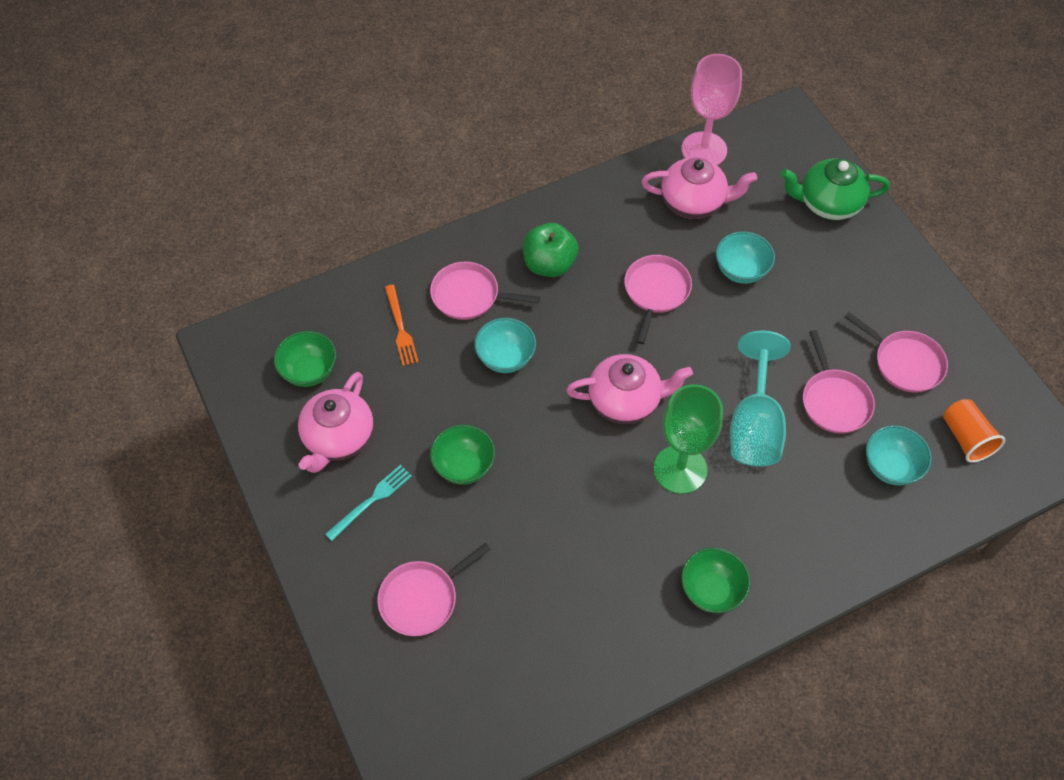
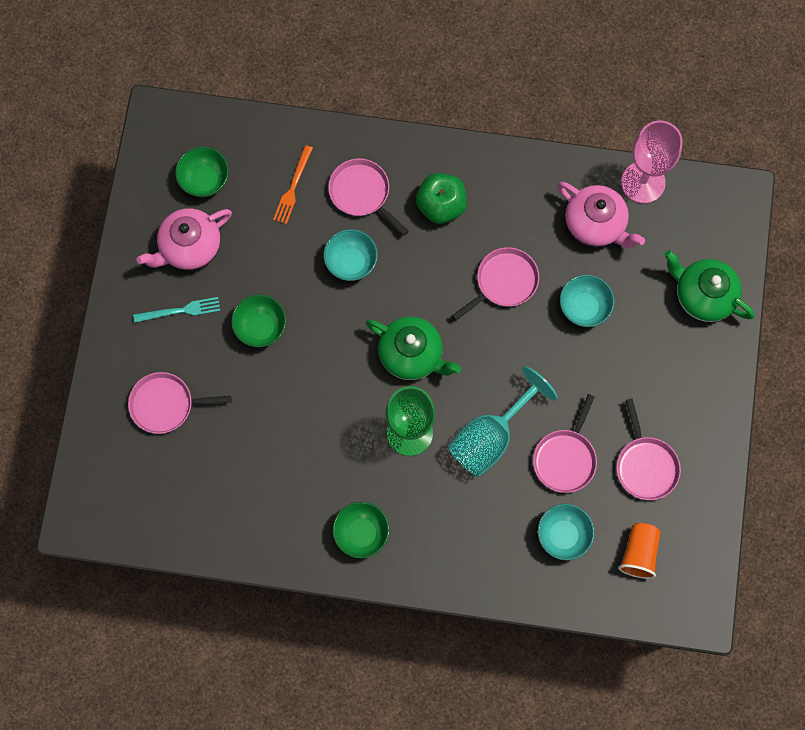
camera: 35 degrees right, 15 degrees up
(626, 400) = (412, 355): pink teapot -> green teapot

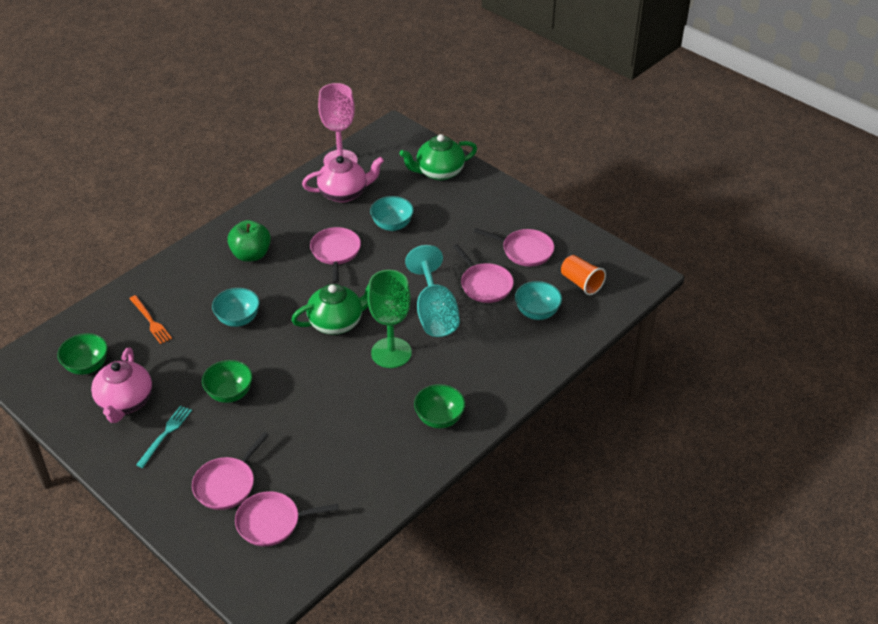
camera: 55 degrees left, 30 degrees down
(361, 193) = (196, 288): pink pan -> pink pan (272, 522)

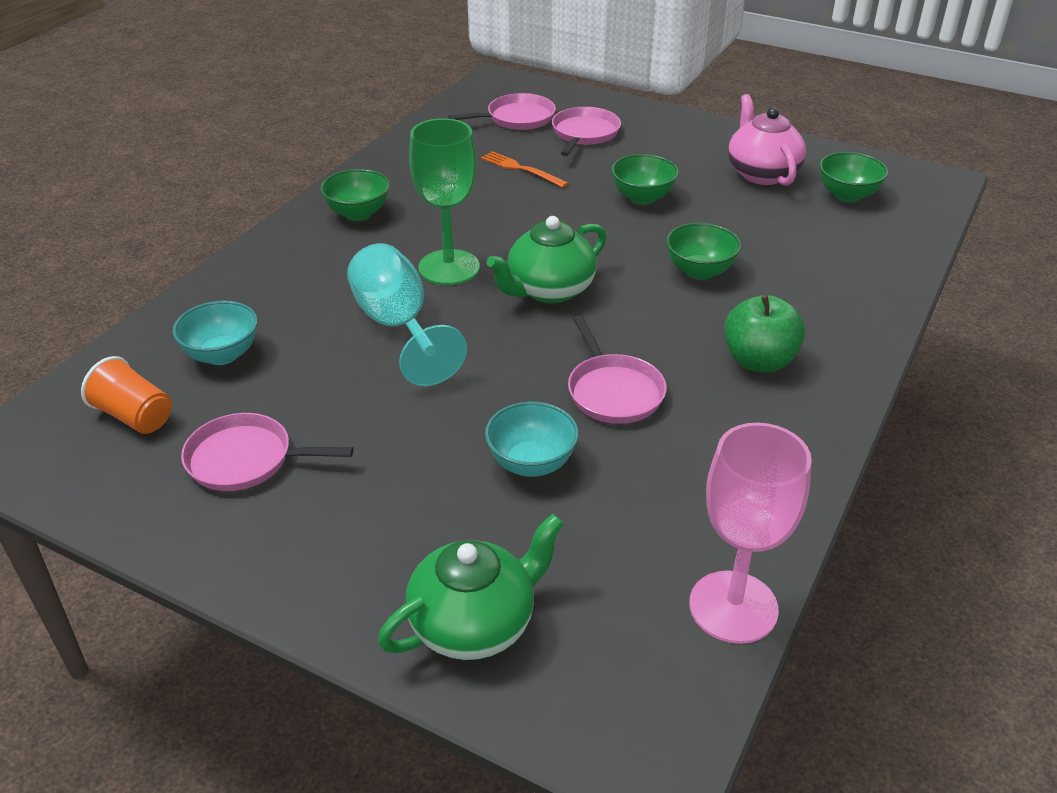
camera: 165 degrees right, 5 degrees down
(150, 321) = (822, 250): orange fork -> orange fork (521, 169)
(165, 434) = (686, 156): turquoise fork -> none
(238, 319) = (699, 271): turquoise bowl -> green bowl
(344, 193) = (670, 518): pink teapot -> none
(485, 284) = (319, 383): pink pan -> none

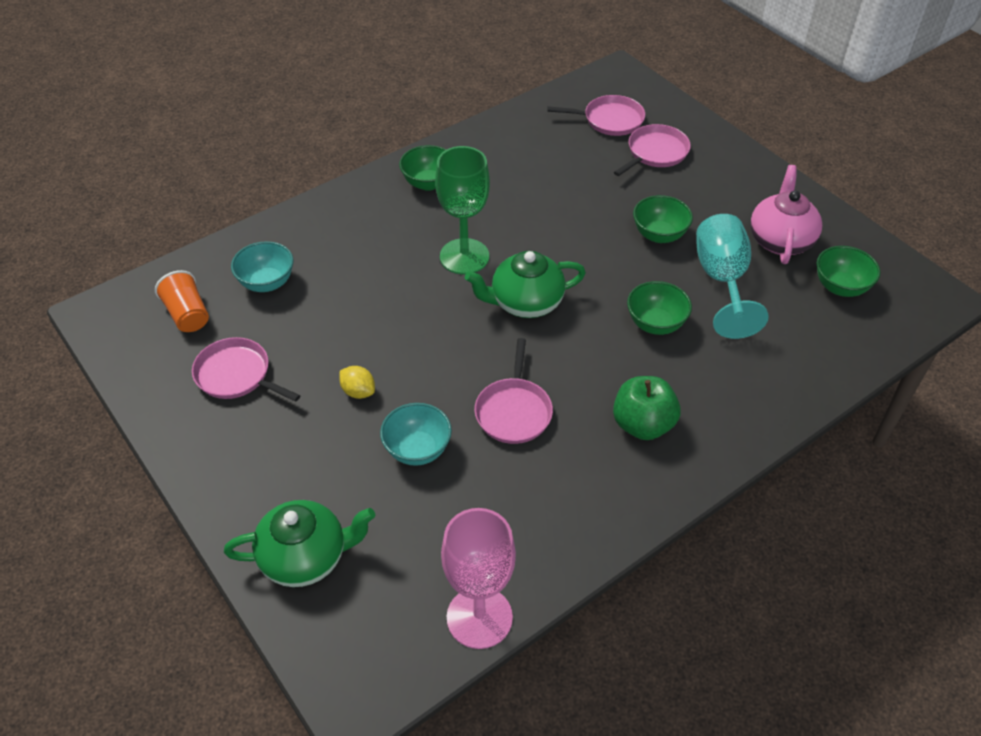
camera: 25 degrees right, 10 degrees up
(398, 327) = (396, 299): turquoise goblet -> turquoise goblet (722, 281)
(417, 428) = (358, 391): none -> yellow lemon
(521, 169) = (579, 175): orange fork -> none

